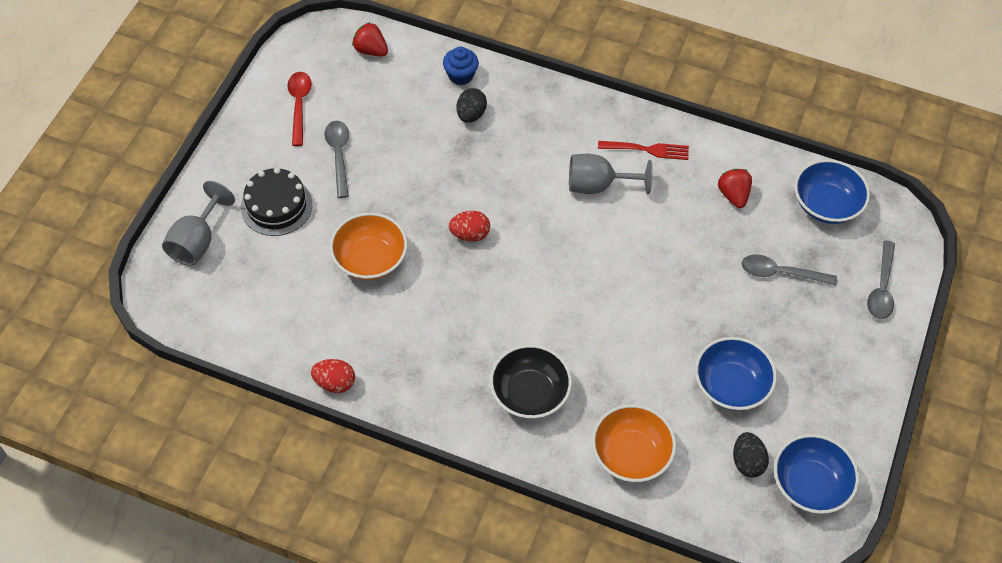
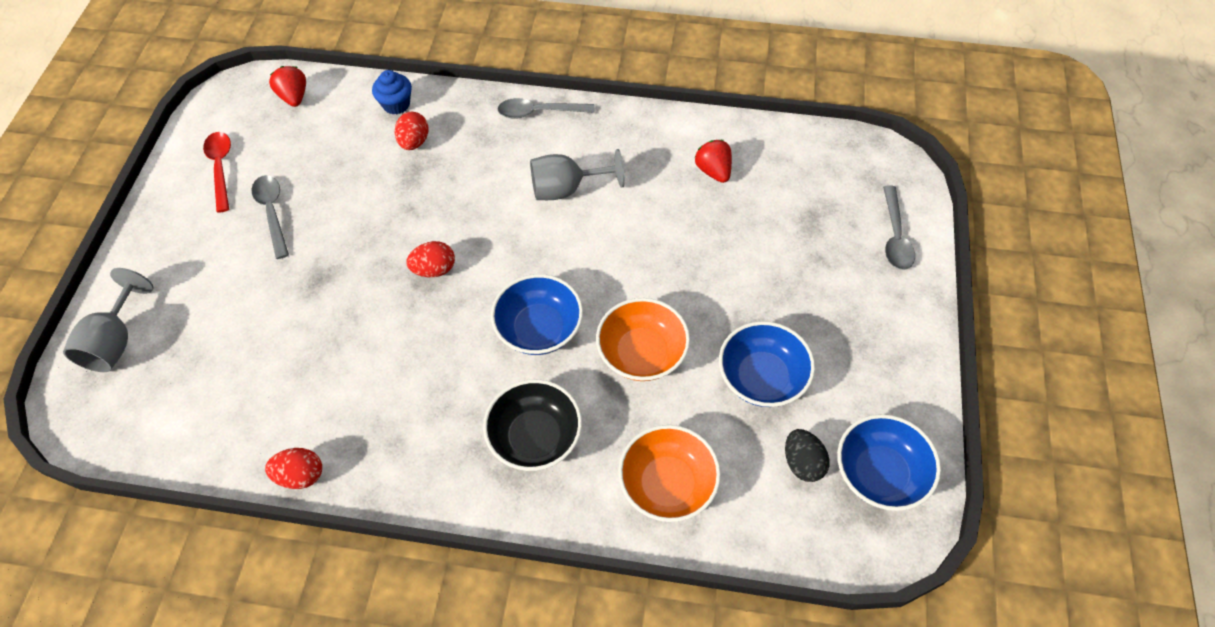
camera: 10 degrees left, 0 degrees up
(276, 206) = (206, 282): black cake -> none
(370, 259) = (324, 320): orange bowl -> orange bowl (642, 353)
(371, 50) = (294, 97): red strawberry -> red strawberry turned 45 degrees clockwise
(471, 114) = (414, 142): black egg -> red egg
(647, 150) = (611, 142): red fork -> none
(780, 273) = (784, 242): grey spoon -> grey spoon (539, 112)
(826, 204) = (813, 162): blue bowl -> blue bowl (539, 329)

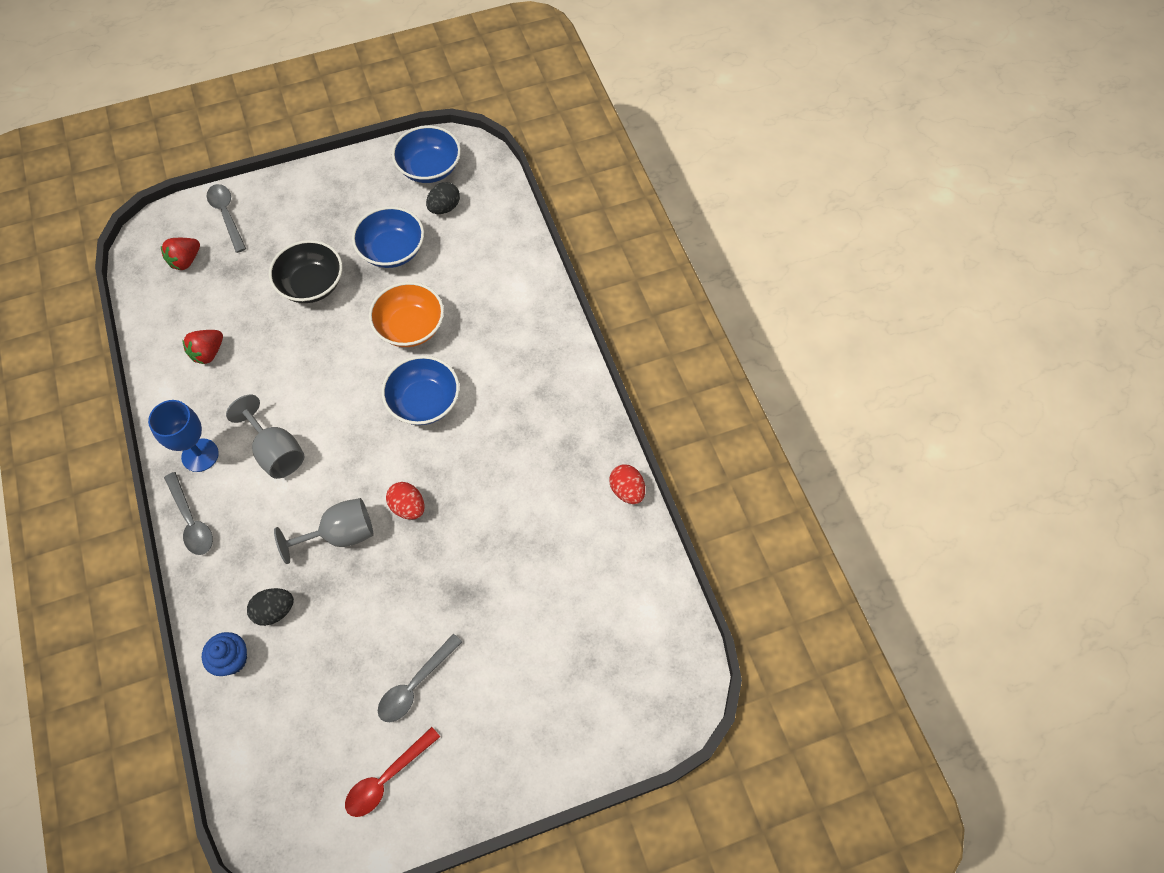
camera: 120 degrees left, 5 degrees up
(115, 342) = (609, 719): grey goblet -> grey goblet (340, 534)
(294, 97) = (262, 774): red strawberry -> red strawberry (185, 261)
(414, 142) = (275, 611): red egg -> black egg
(535, 437) = (512, 360): black bowl -> black bowl (312, 284)
(601, 135) = (200, 455): none -> blue goblet
(667, 484) = (501, 271): orange bowl -> none
(895, 237) = (226, 215): grey spoon -> grey spoon turned 90 degrees counterclockwise

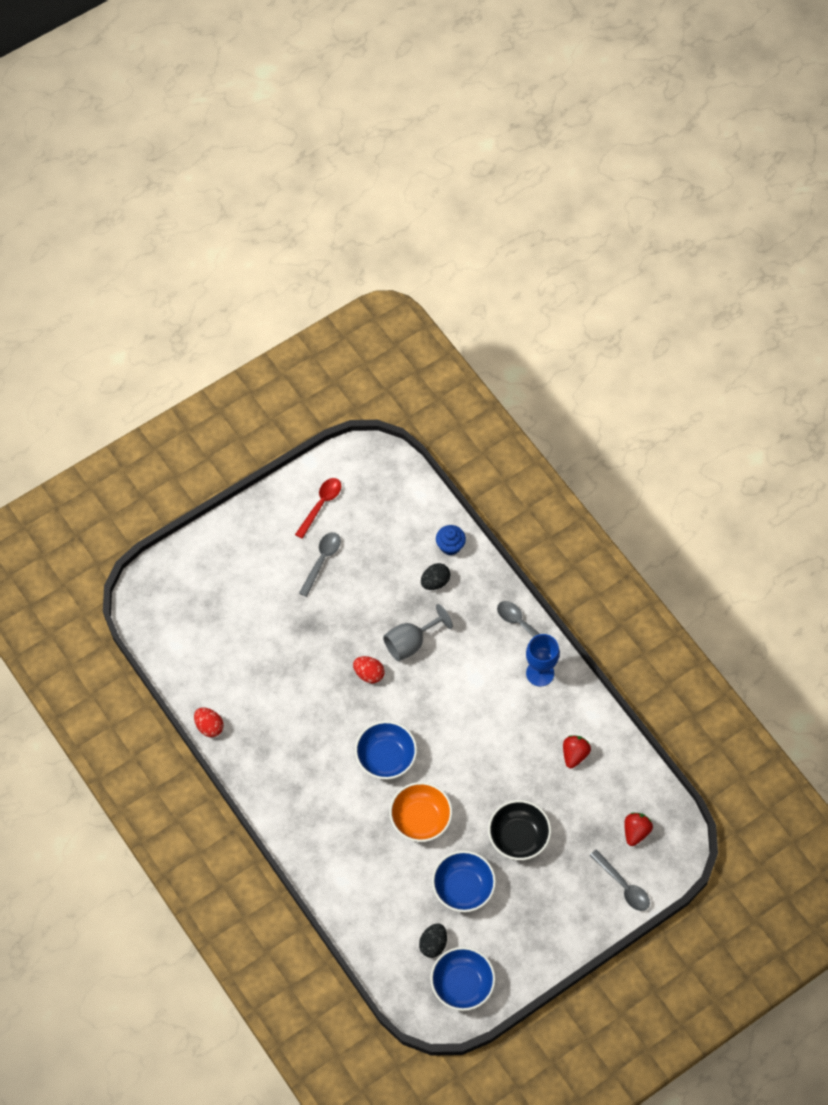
camera: 165 degrees right, 0 degrees up
(276, 452) = (484, 690): grey goblet -> none

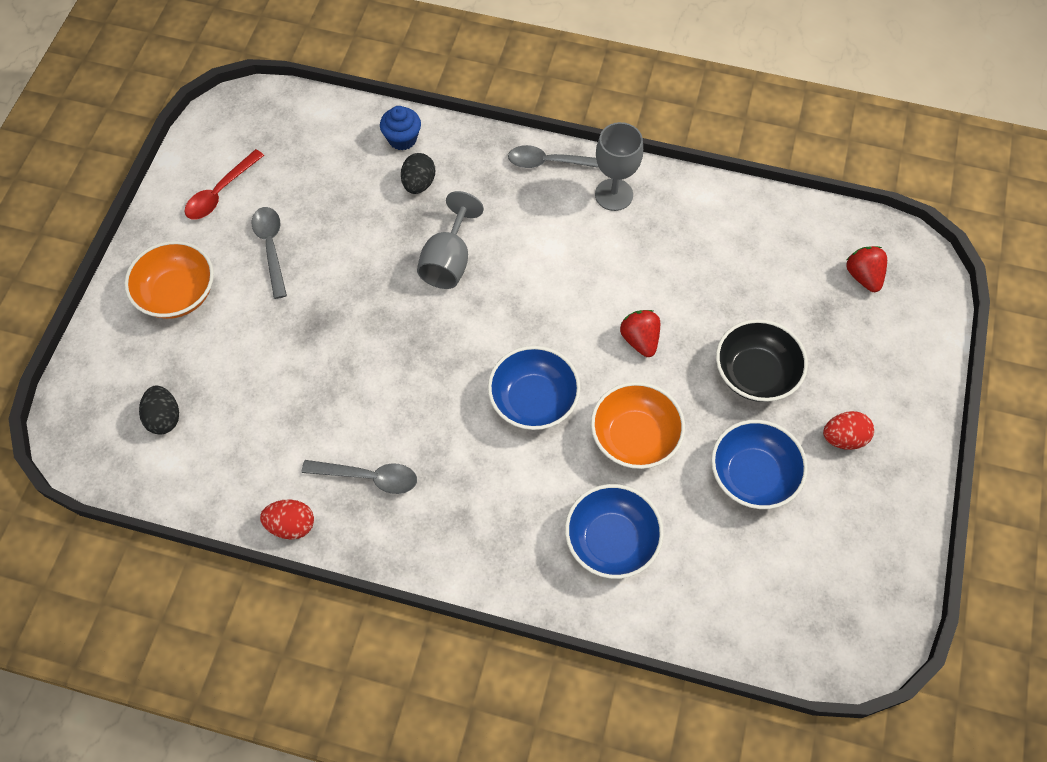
camera: 40 degrees left, 0 degrees up
(251, 551) = (178, 294): none -> orange bowl
(321, 505) = (220, 193): red spoon -> red spoon turned 135 degrees counterclockwise
(369, 674) = (432, 326): red egg -> red egg (843, 438)
(433, 944) = (783, 567): black egg -> black egg (164, 418)
(462, 984) = (858, 586): blue bowl -> blue bowl (611, 540)
(540, 673) = (614, 195): blue goblet -> grey goblet
(574, 754) = (727, 247): red strawberry -> red strawberry (640, 340)
(623, 886) = (908, 339): grey spoon -> grey spoon (369, 477)

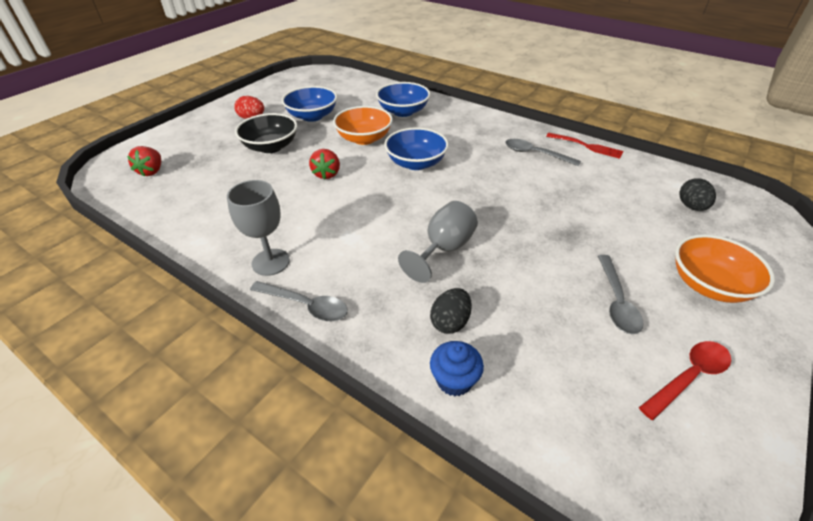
camera: 160 degrees left, 20 degrees down
(291, 525) = (586, 146): red egg -> red fork

